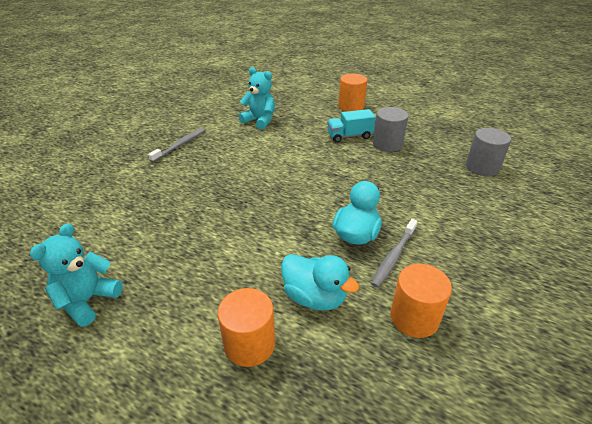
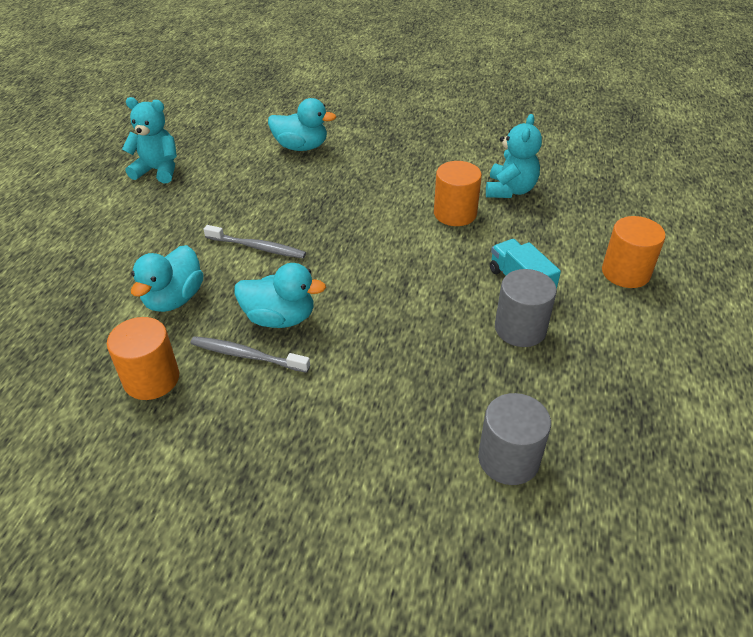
camera: 75 degrees right, 5 degrees up
(133, 196) = (301, 147): none -> turquoise duck
(180, 145) = (411, 146): grey toothbrush -> grey toothbrush (257, 247)
(249, 344) = (115, 268): orange cylinder -> orange cylinder (455, 213)

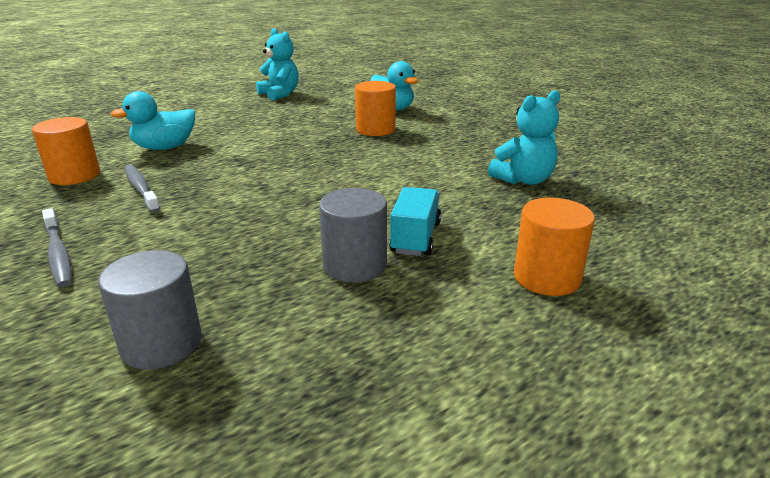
camera: 40 degrees right, 15 degrees down
(257, 247) = (261, 143): grey toothbrush -> grey toothbrush (58, 254)
(280, 318) = (198, 180): turquoise duck -> none
(455, 213) = (442, 176): orange cylinder -> orange cylinder (375, 130)

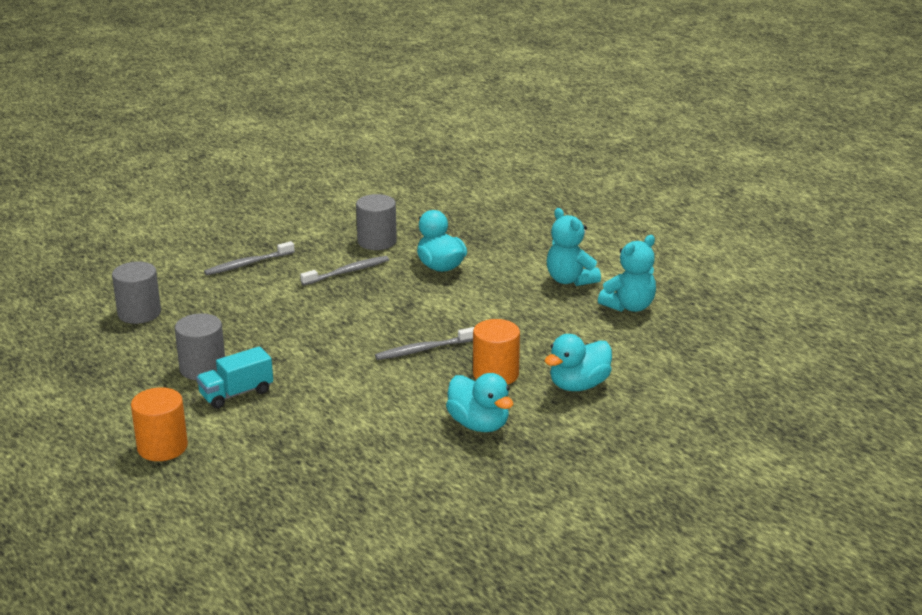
camera: 90 degrees right, 0 degrees up
(74, 176) = (377, 241): orange cylinder -> grey cylinder
(330, 153) = (423, 349): none -> grey toothbrush
(415, 238) = (236, 393): turquoise truck -> turquoise truck turned 135 degrees clockwise
(452, 135) = (479, 424): none -> turquoise duck
(524, 180) = (341, 459): turquoise teddy bear -> turquoise teddy bear (570, 280)

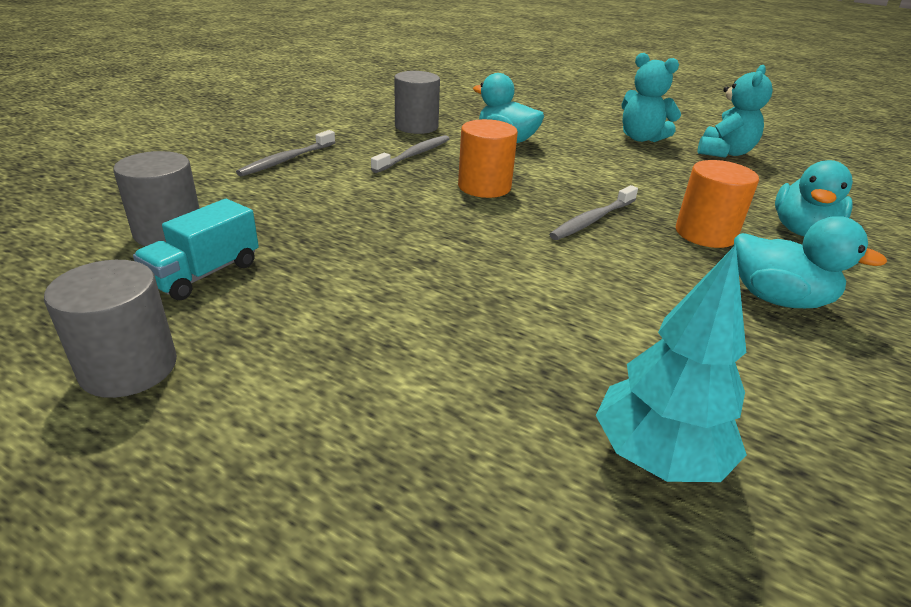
camera: 25 degrees left, 5 degrees up
(162, 447) = (359, 463): orange cylinder -> orange cylinder (484, 187)
(202, 368) = (325, 294): grey cylinder -> grey cylinder (129, 367)
(236, 393) = (411, 323): turquoise truck -> turquoise truck (204, 274)
(298, 476) = (658, 456): none -> turquoise tree

